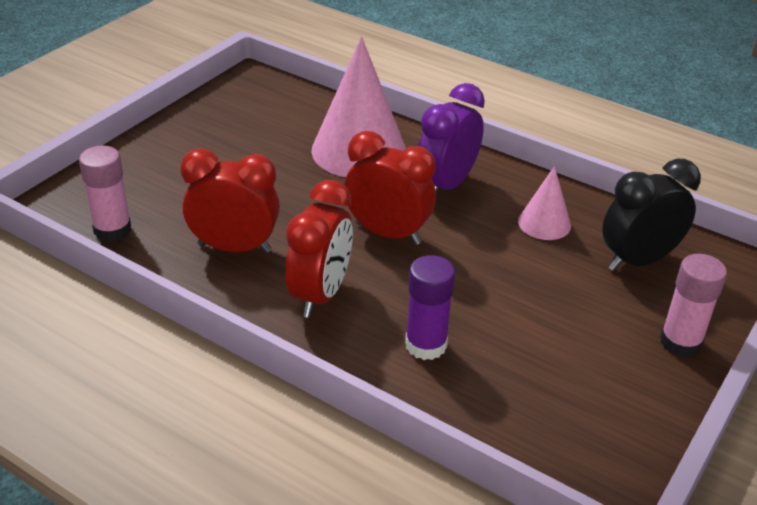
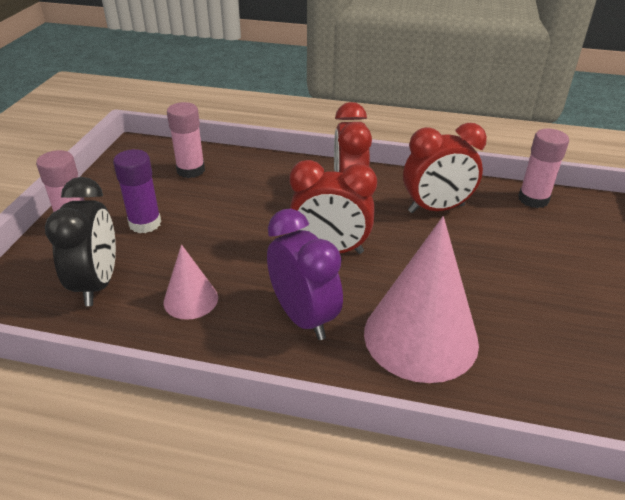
camera: 160 degrees right, 0 degrees up
(426, 345) = (260, 183): purple glue stick -> purple glue stick (145, 223)
(446, 185) = (303, 317): purple clock -> purple clock turned 45 degrees counterclockwise
(521, 398) = (191, 170): none -> pink glue stick
(638, 260) = (97, 284): black clock -> black clock turned 45 degrees counterclockwise

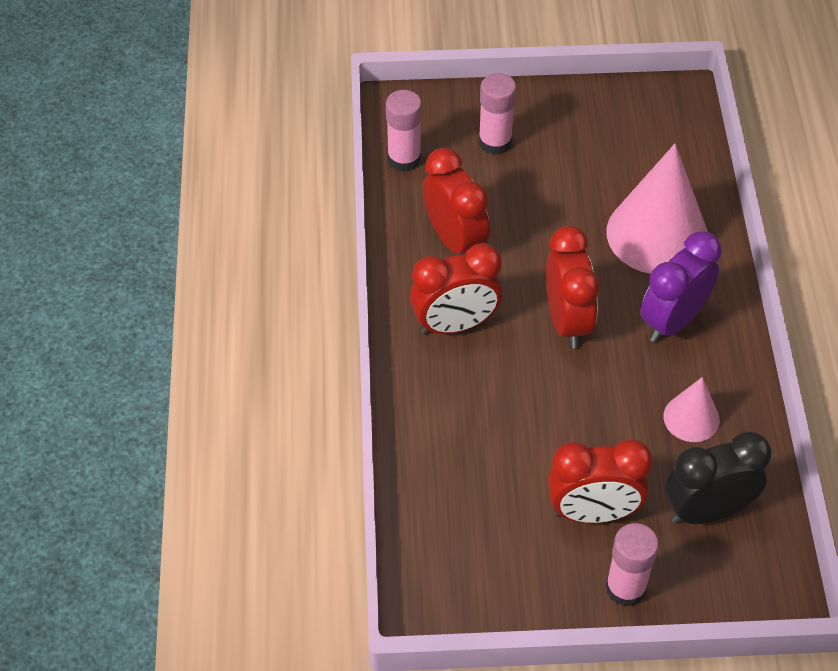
camera: 105 degrees left, 15 degrees up
(145, 223) = (593, 512): purple glue stick -> red clock
(191, 170) = (461, 510): pink glue stick -> pink glue stick (495, 142)

